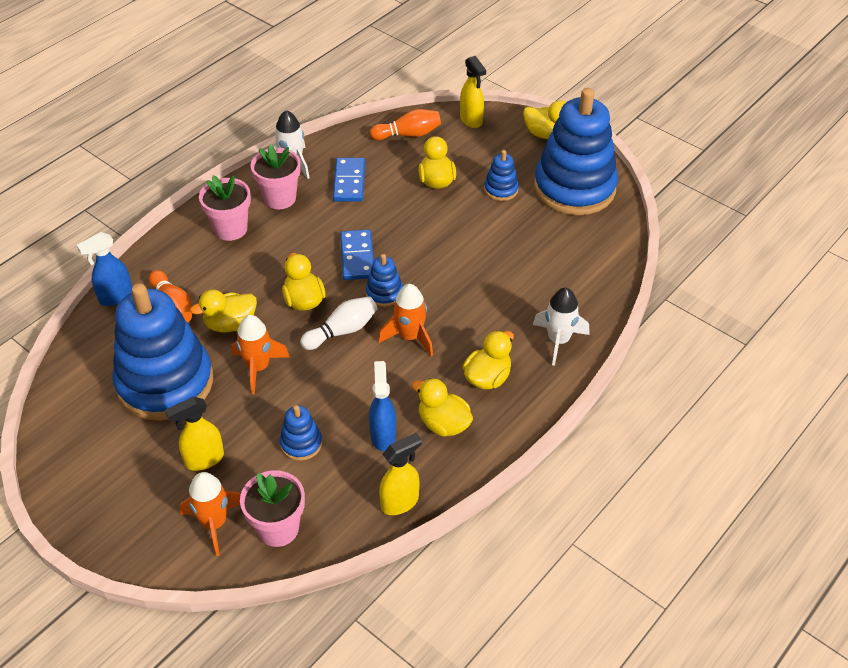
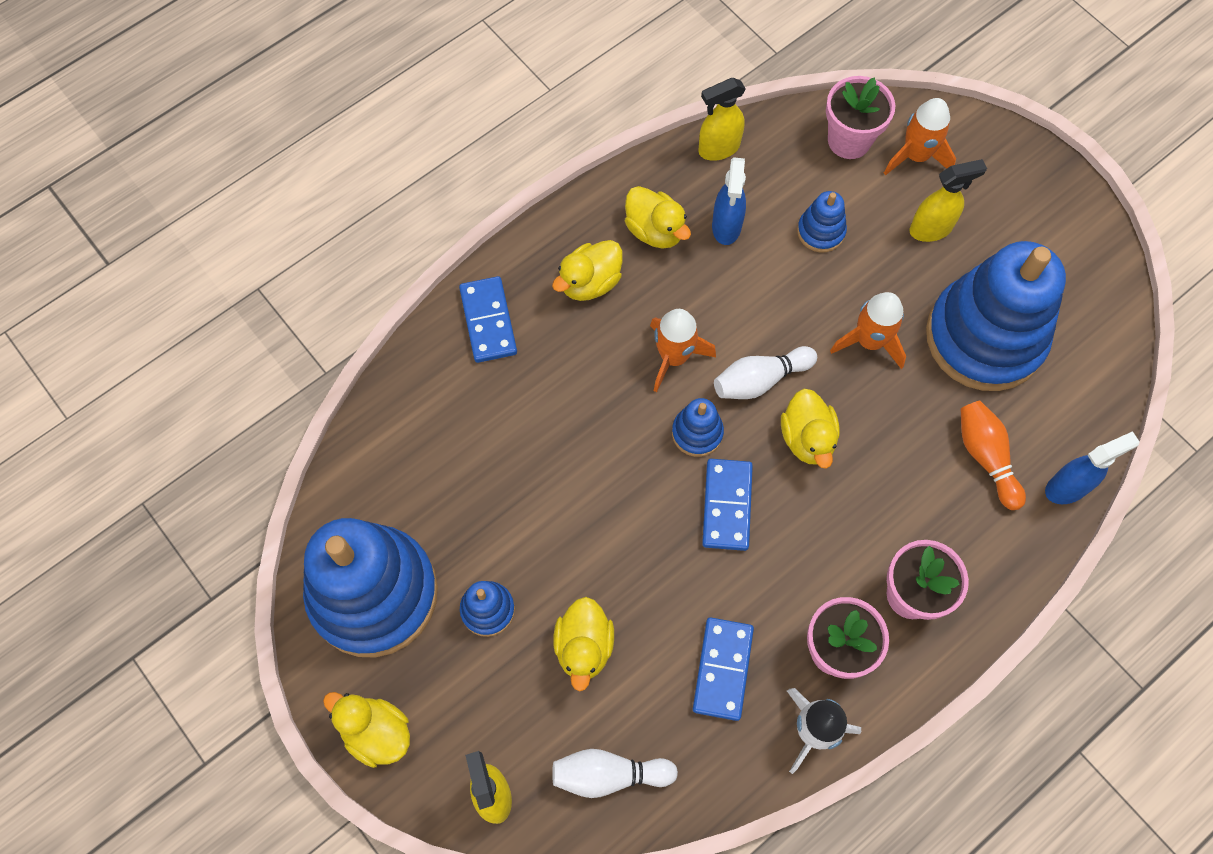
camera: 170 degrees left, 20 degrees up
(230, 324) = (906, 415): yellow duck -> none
(408, 134) = (609, 774): orange bowling pin -> white bowling pin
(558, 340) = (488, 321): white rocket -> blue domino

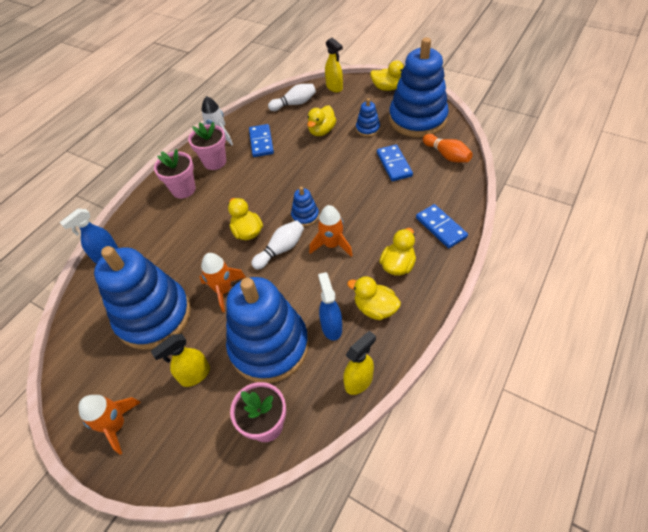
camera: 165 degrees right, 15 degrees down
(584, 647) = (321, 131): yellow duck -> yellow duck turned 135 degrees counterclockwise
(726, 505) = (279, 193): blue domino -> blue domino (394, 164)
(820, 231) = (269, 346): blue stacking toy -> blue stacking toy, size x2.39
(916, 156) = (213, 430): orange rocket -> orange rocket (116, 425)
(986, 457) = (150, 254): orange bowling pin -> orange bowling pin (446, 155)

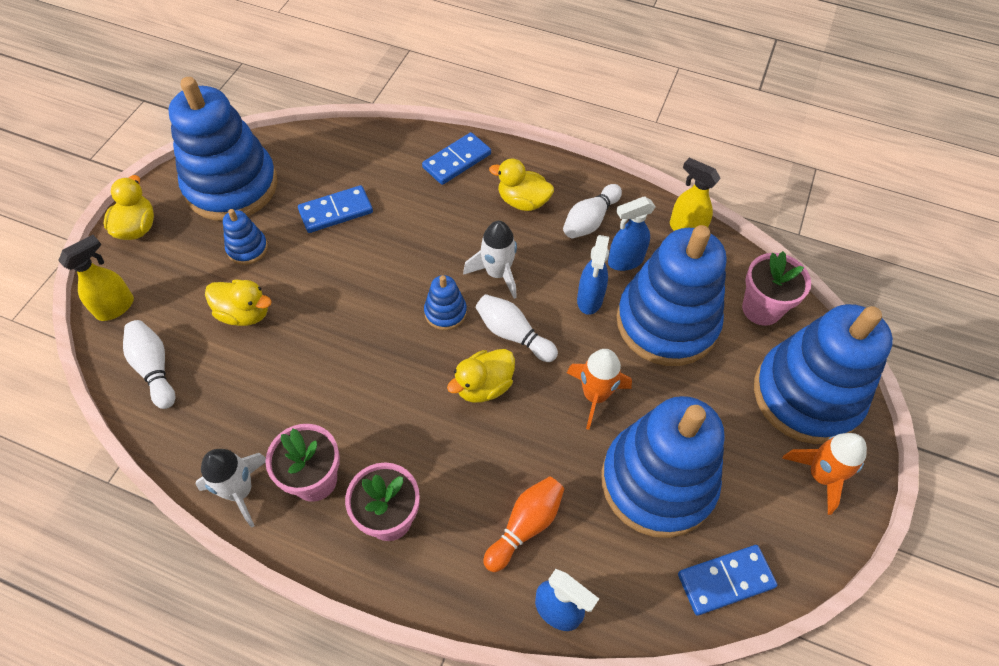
camera: 105 degrees left, 5 degrees up
(179, 437) = (806, 395): none -> blue stacking toy
(195, 375) = (728, 399): yellow spray bottle -> none
(261, 142) = (265, 407): blue domino -> blue domino (725, 581)
(299, 297) = (589, 300): none -> blue spray bottle
(332, 245) = (497, 273): orange rocket -> white rocket
(375, 308) = (590, 220): yellow duck -> white bowling pin
(446, 155) = (319, 153): orange bowling pin -> orange bowling pin (525, 526)

